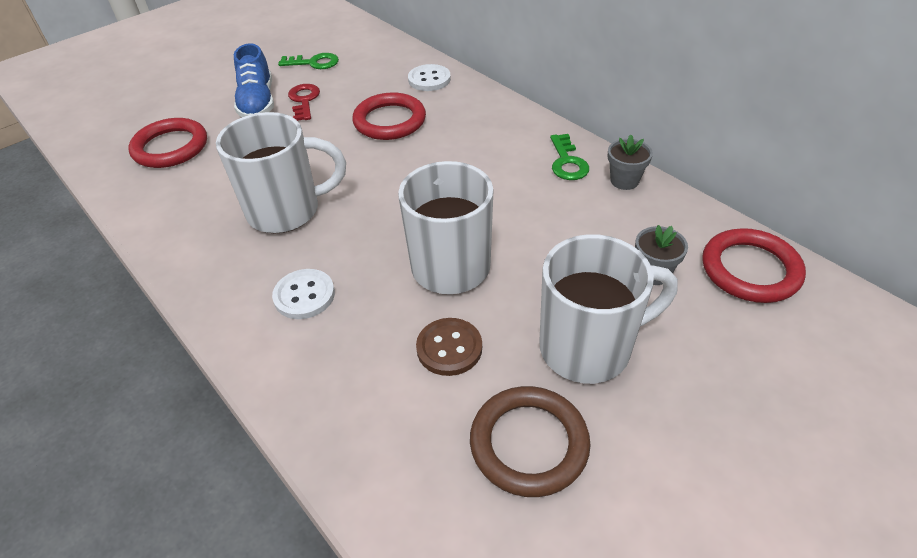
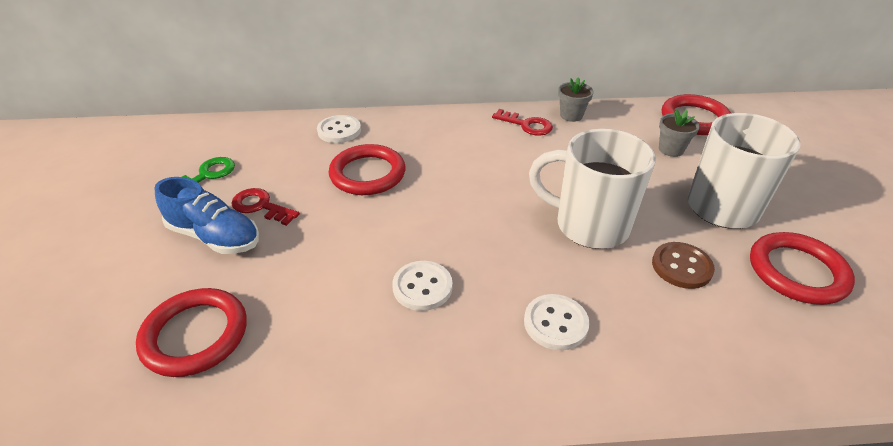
camera: 55 degrees left, 5 degrees down
(286, 211) = (422, 287): white mug -> white button
(529, 443) = (797, 272): brown ring -> red ring
(567, 162) = (526, 125): green key -> red key

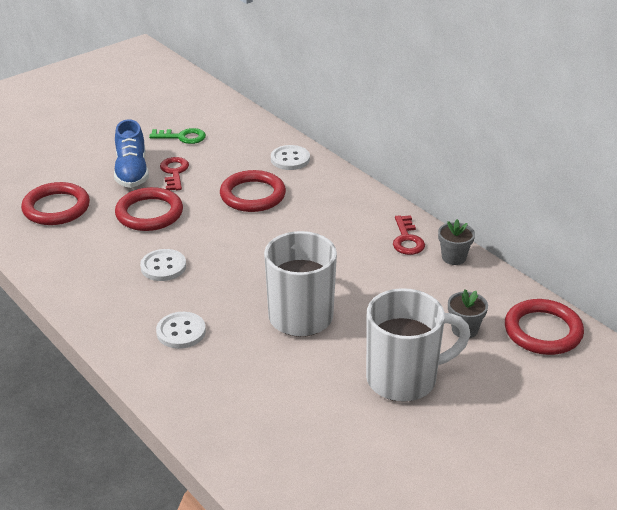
camera: 55 degrees right, 5 degrees down
(681, 267) = (296, 374): brown button -> none
(797, 272) = (351, 437): red ring -> red ring (149, 213)

